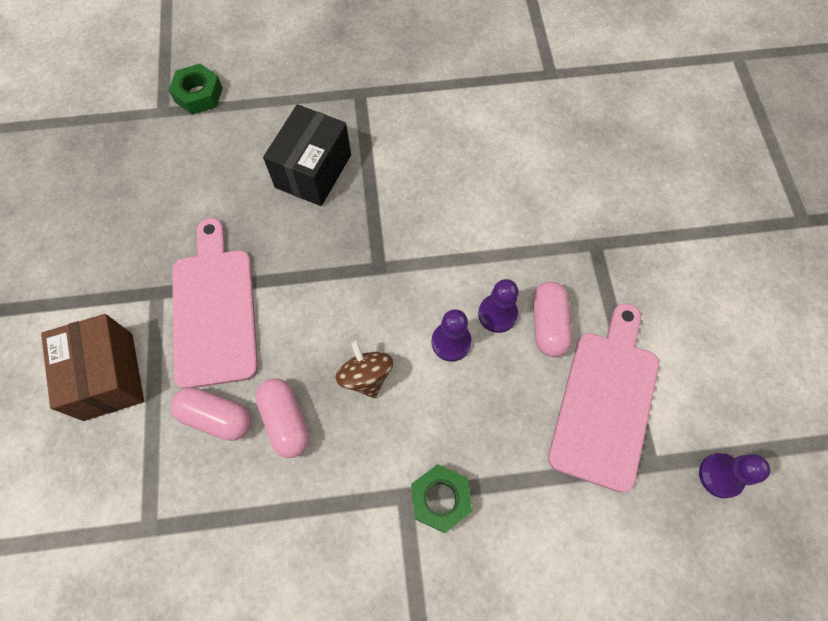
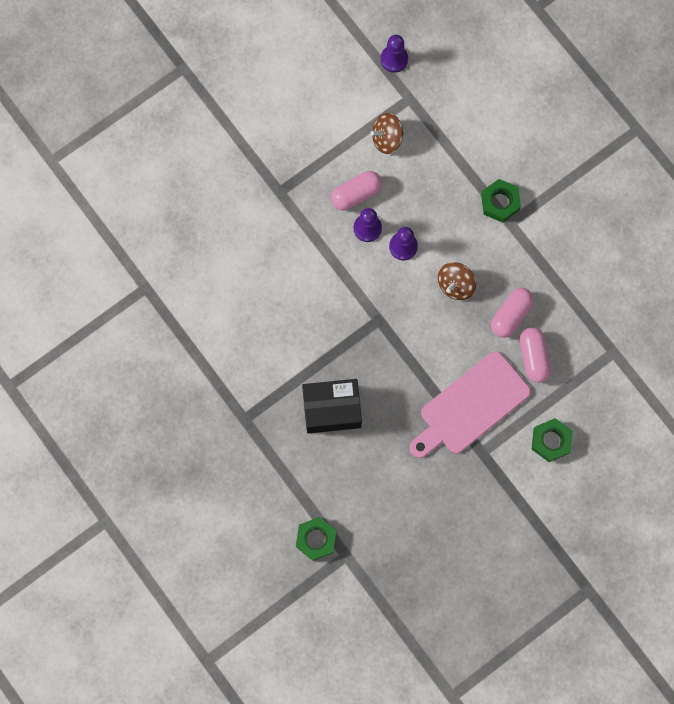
camera: 120 degrees left, 10 degrees up
(108, 376) = (550, 441): brown box -> green nut
(606, 401) = (386, 138): pink cutting board -> brown spinning top

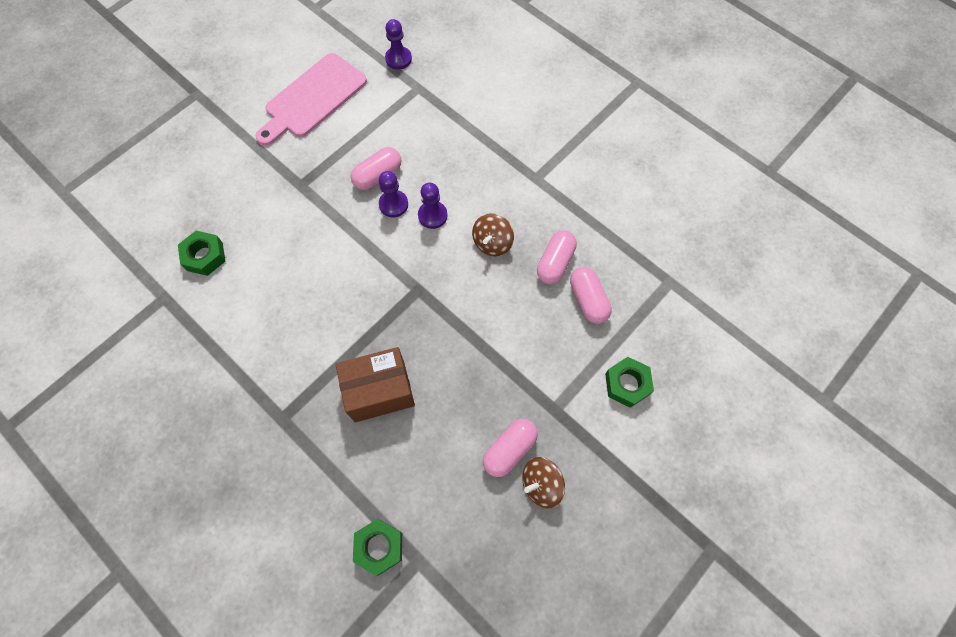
camera: 10 degrees left, 10 degrees down
(332, 409) = (379, 391): black box -> brown box
(386, 138) = (401, 124): brown spinning top -> brown spinning top (541, 484)
(436, 480) = (509, 450): none -> pink capsule
(470, 406) = (532, 361): pink cutting board -> pink cutting board (312, 98)
(500, 202) = (522, 162): green nut -> green nut (204, 256)

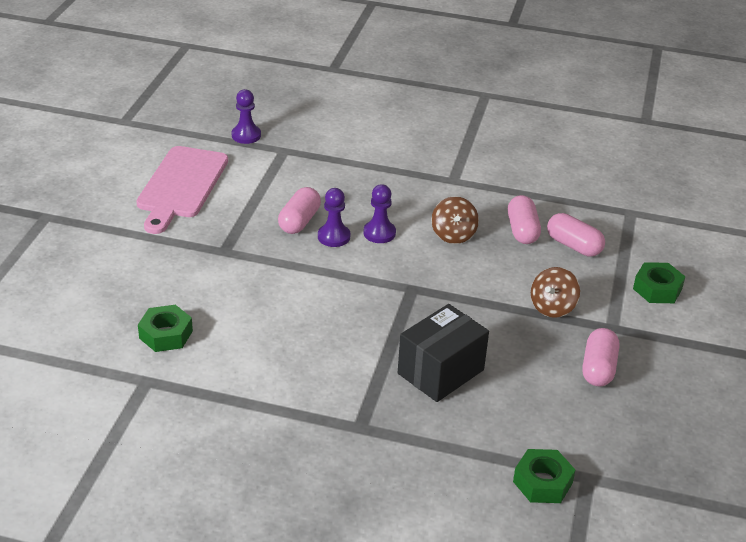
camera: 30 degrees left, 30 degrees down
(379, 391) = (440, 371): brown box -> black box
(541, 484) = (647, 381): brown spinning top -> brown spinning top (552, 307)

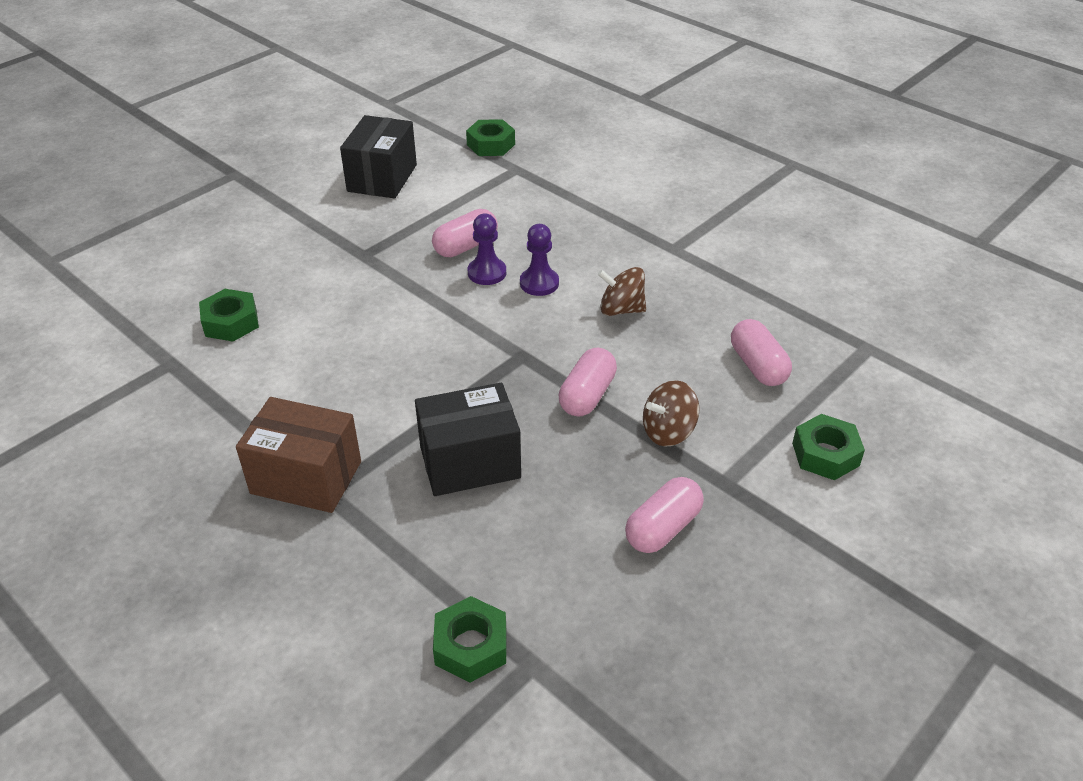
camera: 30 degrees right, 5 degrees up
(181, 186) = (382, 178): pink cutting board -> black box
(246, 135) = (491, 144): purple pawn -> green nut
(335, 422) = (306, 477): none -> brown box
(453, 235) = (621, 309): brown spinning top -> brown spinning top turned 75 degrees clockwise
(522, 230) = (708, 329): pink capsule -> pink capsule (587, 395)

